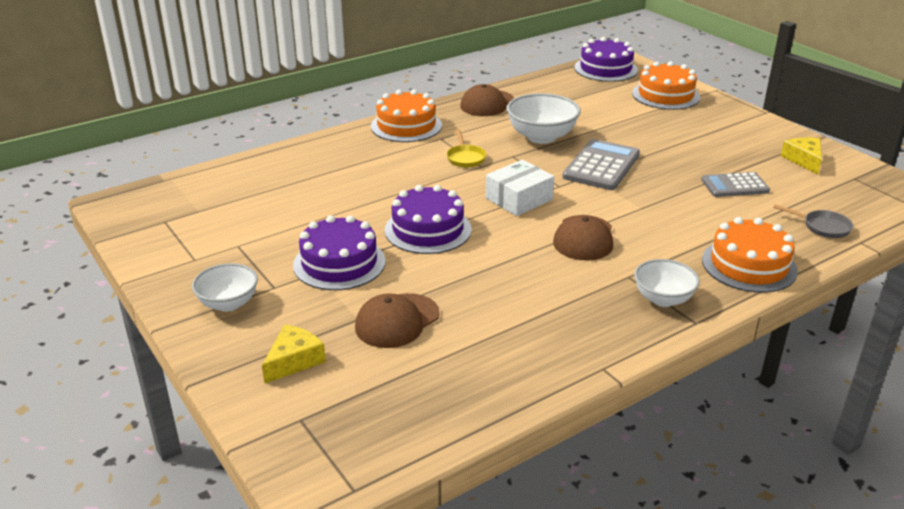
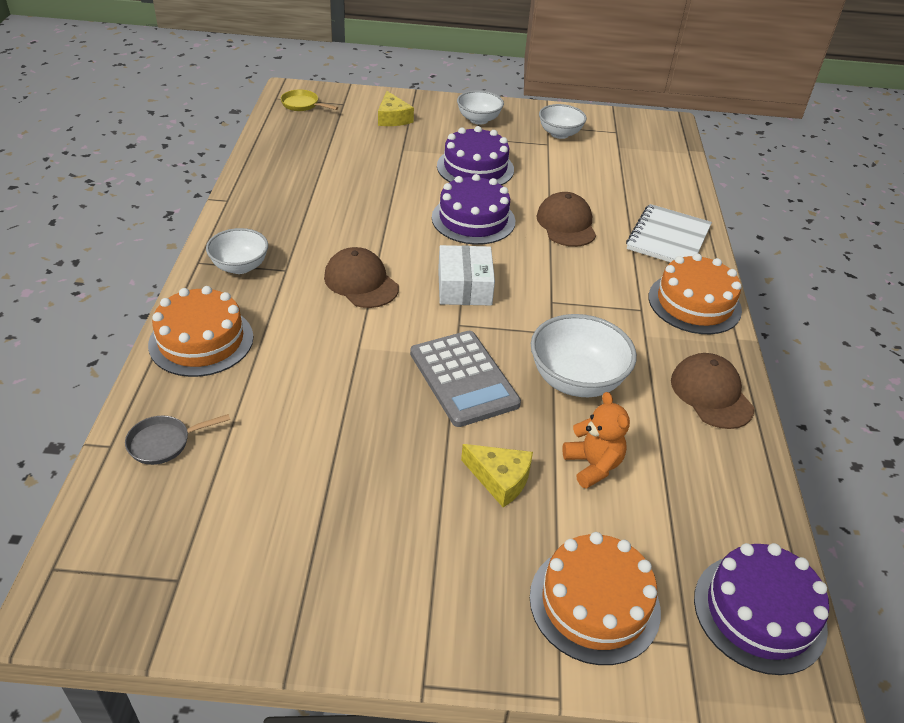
camera: 125 degrees right, 10 degrees up
(206, 247) = (559, 134): none -> white bowl
(336, 152) = (668, 238): none -> white notebook
(397, 321) = (381, 159): brown cap -> brown cap (566, 224)
(465, 158) = (579, 301): yellow pan -> yellow pan (302, 105)
(594, 116) = (593, 465): none -> orange teddy bear
(734, 186) = (307, 447): grey calculator -> none
(804, 160) = (269, 573): yellow cheese -> yellow cheese (500, 479)

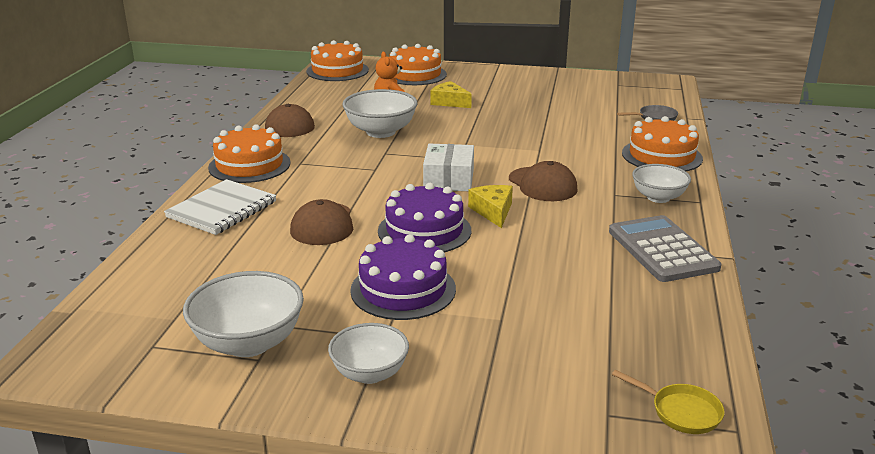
camera: 170 degrees left, 15 degrees down
(393, 118) = (516, 378): yellow cheese -> yellow cheese (493, 211)
(464, 378) = (462, 134): grey calculator -> grey calculator (662, 250)
(559, 134) = (249, 343): white bowl -> white bowl, size x1.53
(759, 612) = (337, 71): purple cake -> orange cake

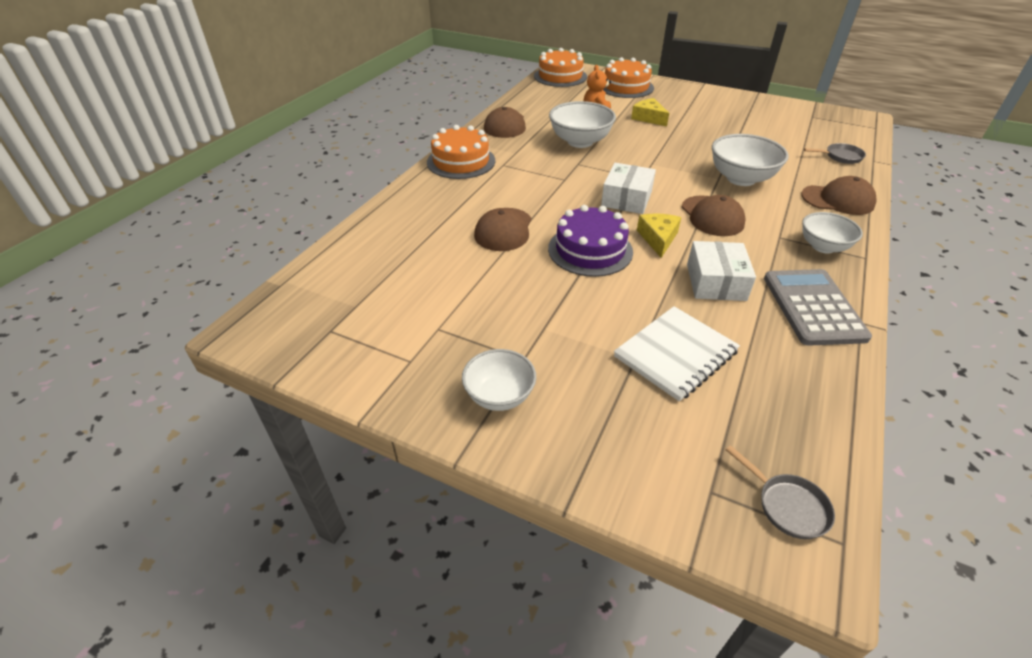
camera: 15 degrees right, 15 degrees up
(222, 209) = (426, 202): white notebook -> white notebook (675, 354)
(249, 343) = (407, 342): white bowl -> white bowl (741, 178)
(403, 289) = (554, 310): purple cake -> none
(562, 241) = (715, 282): none -> white box
(661, 156) = (837, 200): orange cake -> brown cap
(681, 412) = (788, 506): yellow pan -> grey pan

